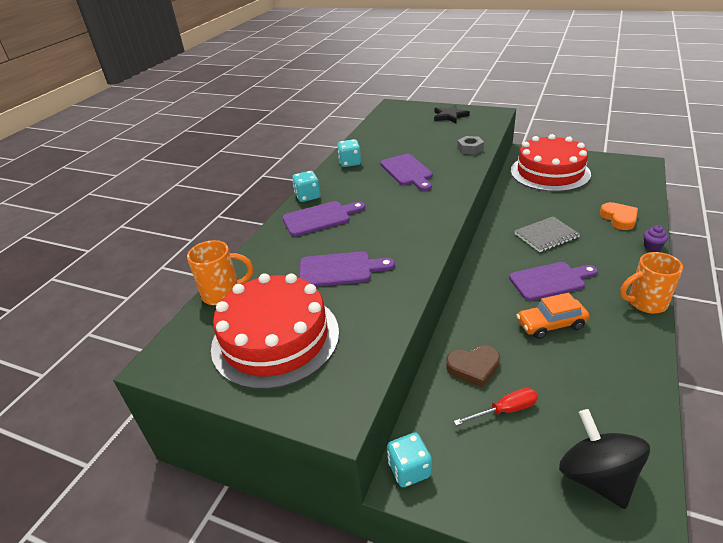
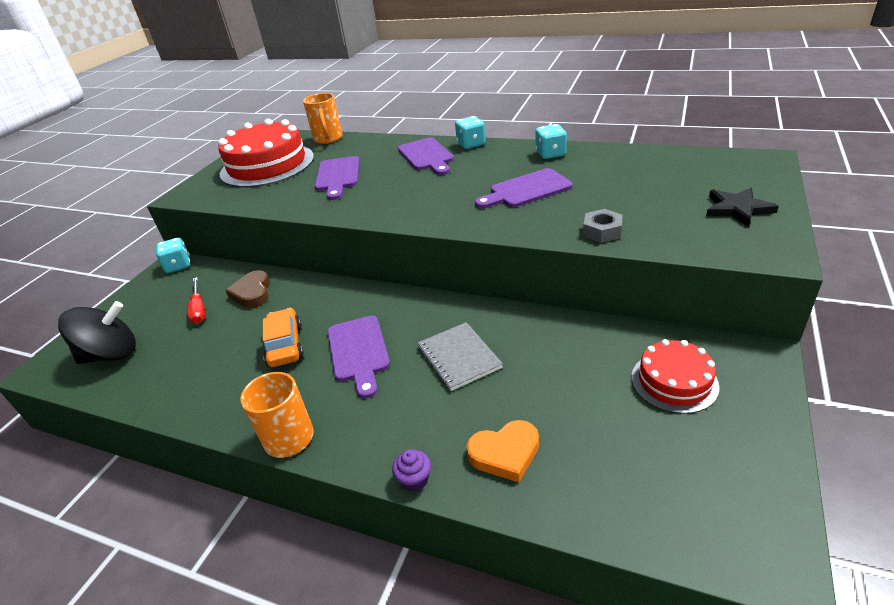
camera: 90 degrees right, 0 degrees up
(550, 172) = (674, 381): red cake -> red cake, size x0.55

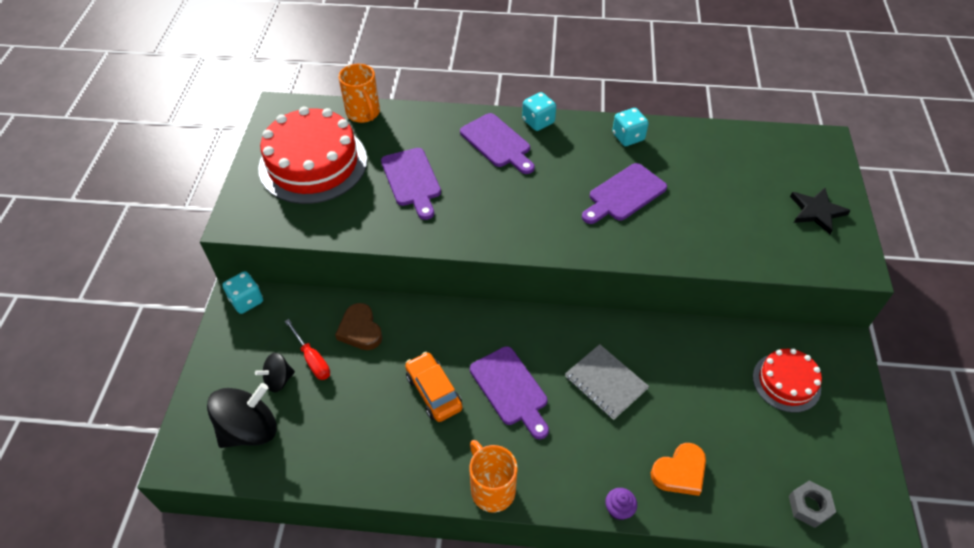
camera: 20 degrees left, 15 degrees up
(162, 321) = (278, 380): none -> black spinning top
(602, 231) = (713, 249): grey nut -> grey nut (809, 506)

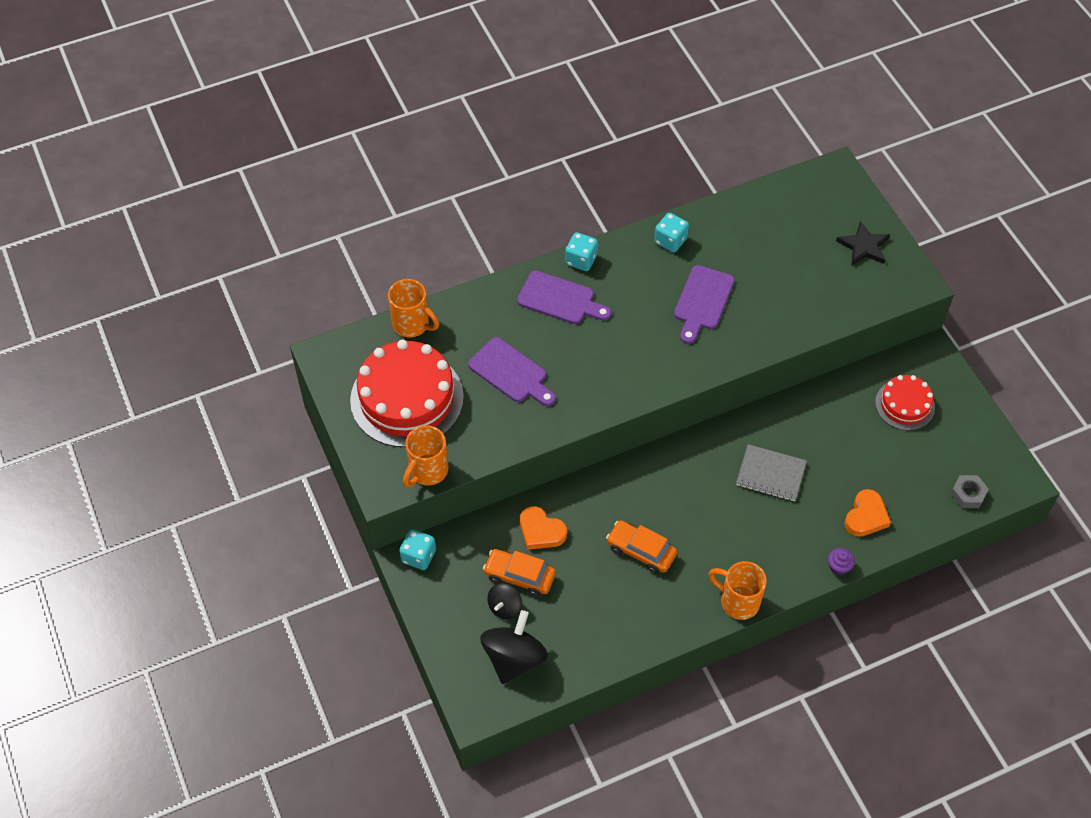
camera: 30 degrees left, 5 degrees up
(280, 225) = (427, 471): none -> orange mug
(312, 359) = (519, 576): red screwdriver -> orange car
(360, 330) = (541, 531): brown heart -> orange heart
(510, 389) = (700, 518): purple cutting board -> none

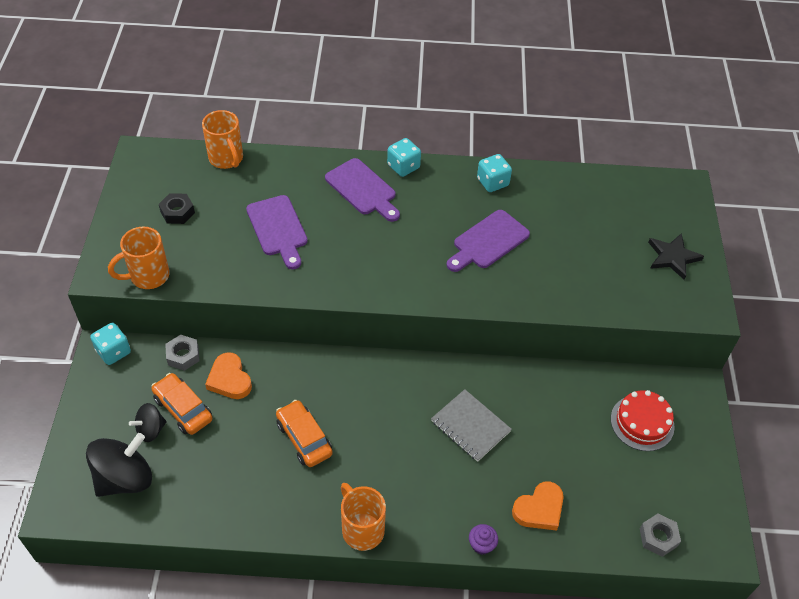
camera: 25 degrees right, 5 degrees down
(407, 398) = (177, 212): red cake -> black nut
(484, 530) = (183, 355): none -> grey nut

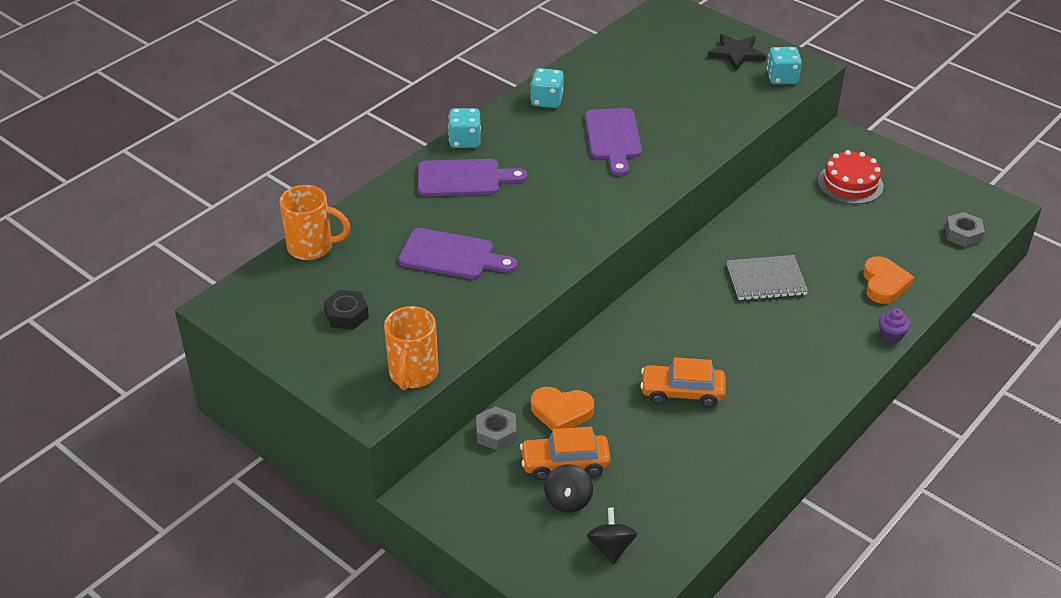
camera: 50 degrees left, 10 degrees down
(113, 351) = (435, 486): turquoise dice -> turquoise dice (782, 78)
(125, 478) = (611, 547): black spinning top -> black spinning top, size x0.56
(362, 529) = (815, 401): orange mug -> none

